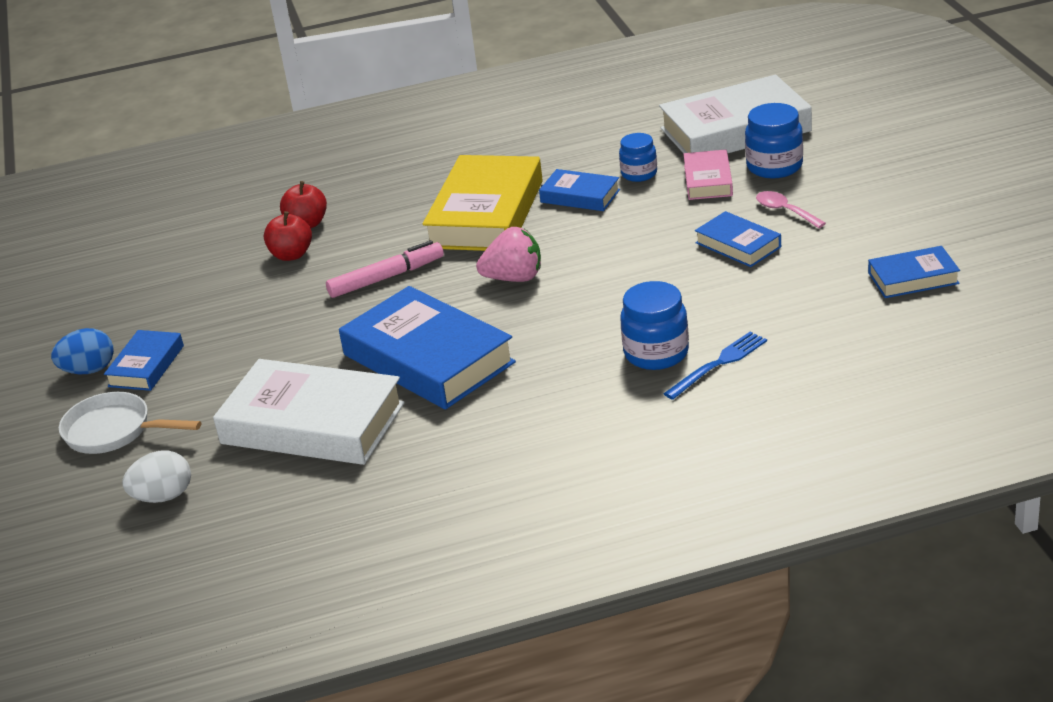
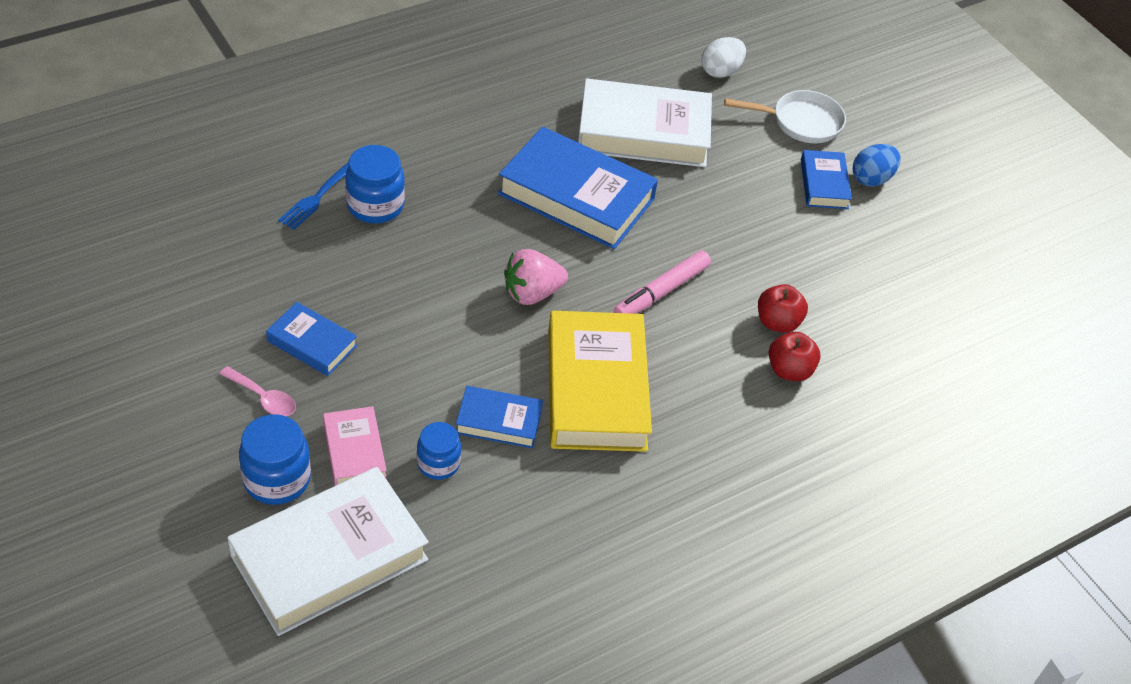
camera: 155 degrees right, 15 degrees up
(913, 278) = (137, 299): blue book -> none

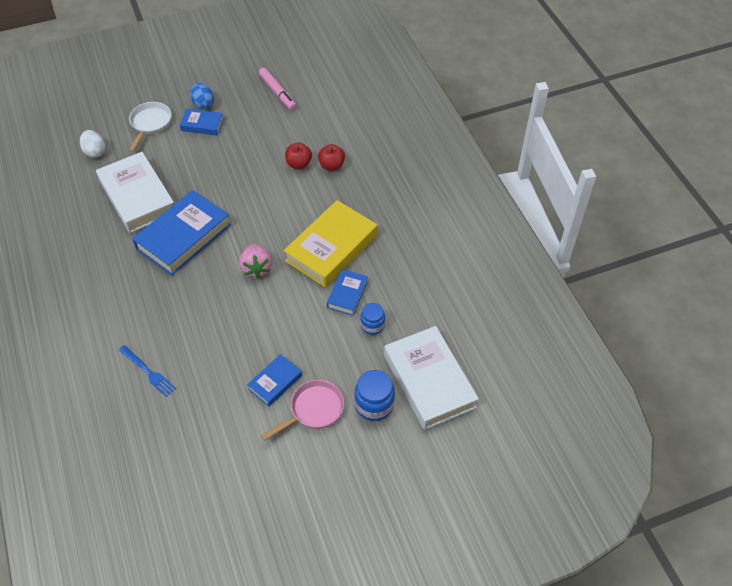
camera: 75 degrees left, 5 degrees up
(263, 398) = (313, 410): pink spoon -> pink pan
(354, 451) = (359, 365): pink book -> none
(375, 206) = (165, 341): blue jar -> none
(596, 389) = (331, 248): yellow book -> yellow book turned 60 degrees counterclockwise
(643, 132) = (137, 197): white book -> white book turned 45 degrees counterclockwise
(661, 292) = (267, 209): pink marker -> pink marker (277, 92)

